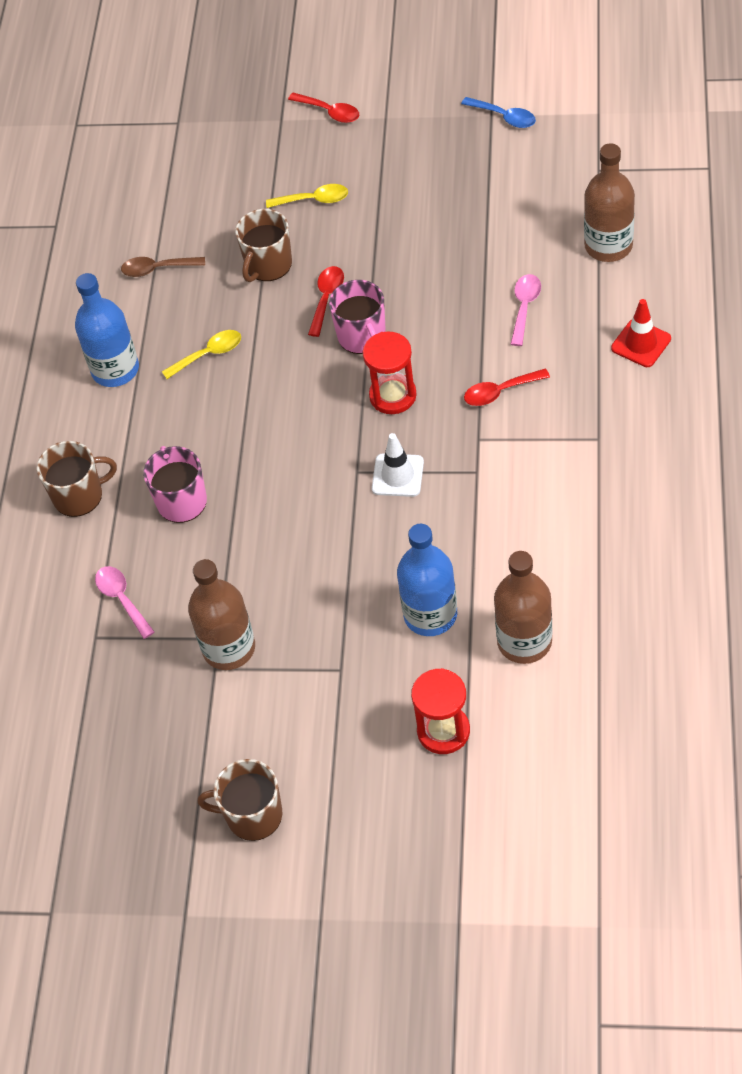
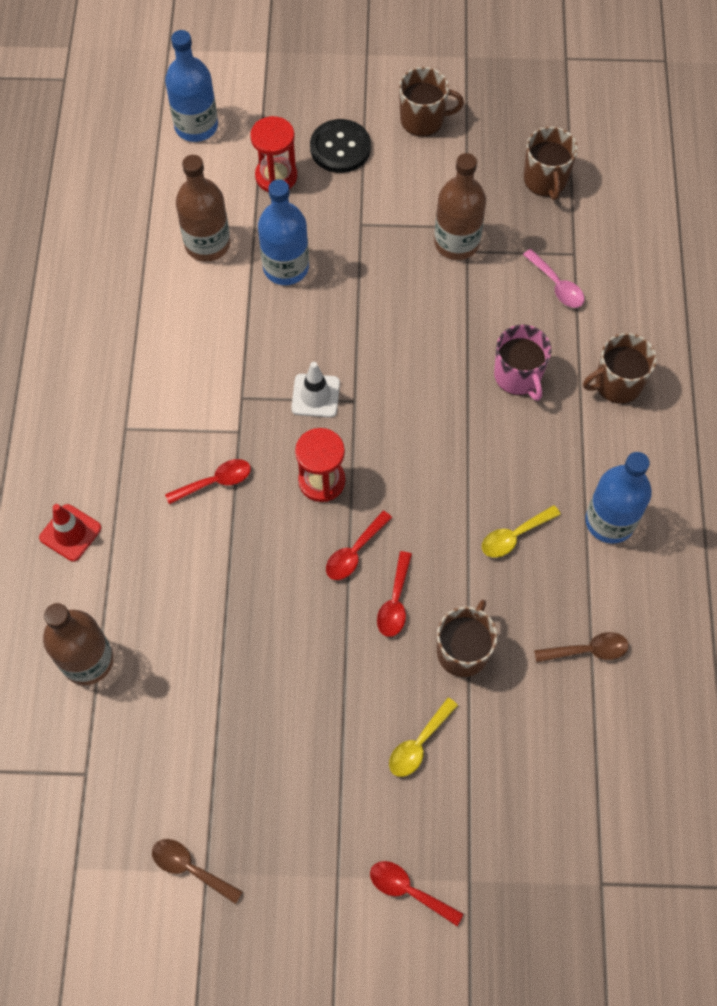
camera: 170 degrees right, 10 degrees up
(111, 730) = (545, 180): none -> brown mug
(313, 200) = (419, 744): yellow spoon -> yellow spoon turned 45 degrees counterclockwise
(362, 336) = (354, 552): pink mug -> red spoon
(362, 772) = (340, 148): none -> black button
(504, 117) = (190, 868): blue spoon -> brown spoon
(524, 307) = (184, 582): pink spoon -> none
(550, 802) = (196, 126): none -> blue bottle

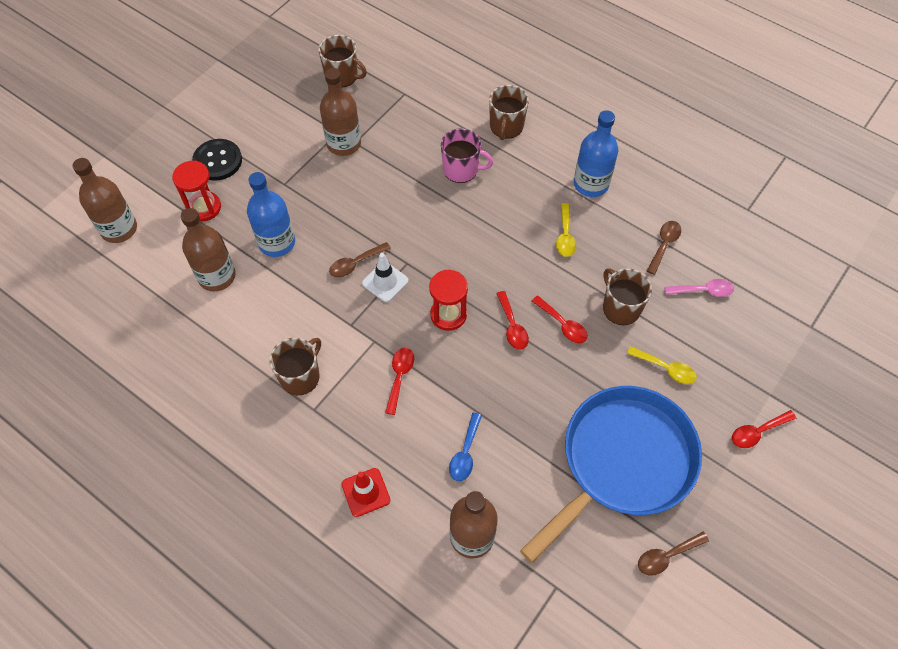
camera: 55 degrees left, 5 degrees down
(173, 598) = (465, 453): none -> blue spoon
(196, 126) = (119, 229): blue bottle -> brown bottle
(269, 761) = (622, 462): none -> blue pan
(316, 354) = (355, 263): none -> brown spoon
(419, 744) = (665, 368): yellow spoon -> yellow spoon turned 45 degrees counterclockwise
(423, 119) = (241, 107): brown mug -> brown mug (300, 376)
(556, 285) = (417, 114): pink spoon -> pink spoon (703, 291)

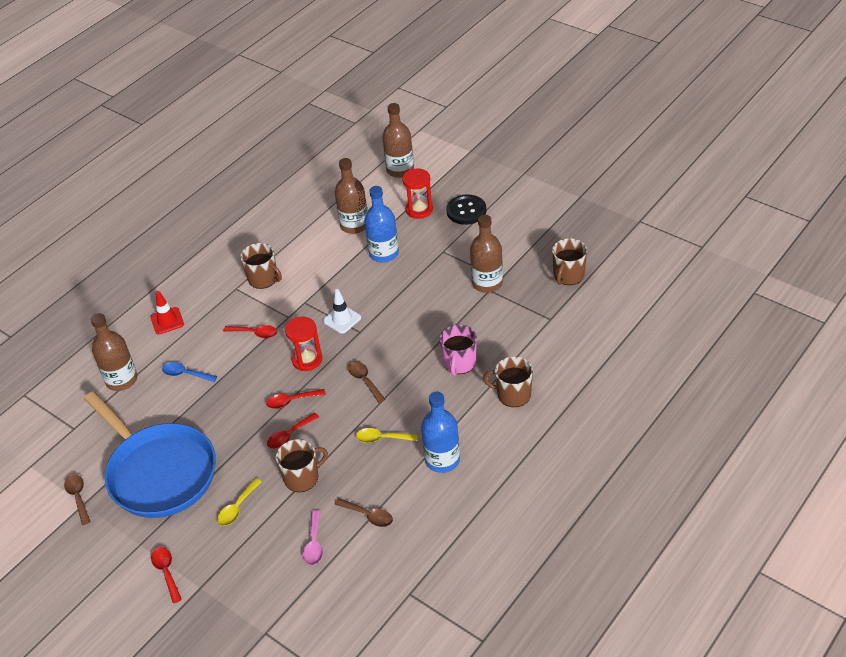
camera: 95 degrees right, 15 degrees down
(355, 263) = (361, 300): brown spoon -> brown spoon (365, 381)

